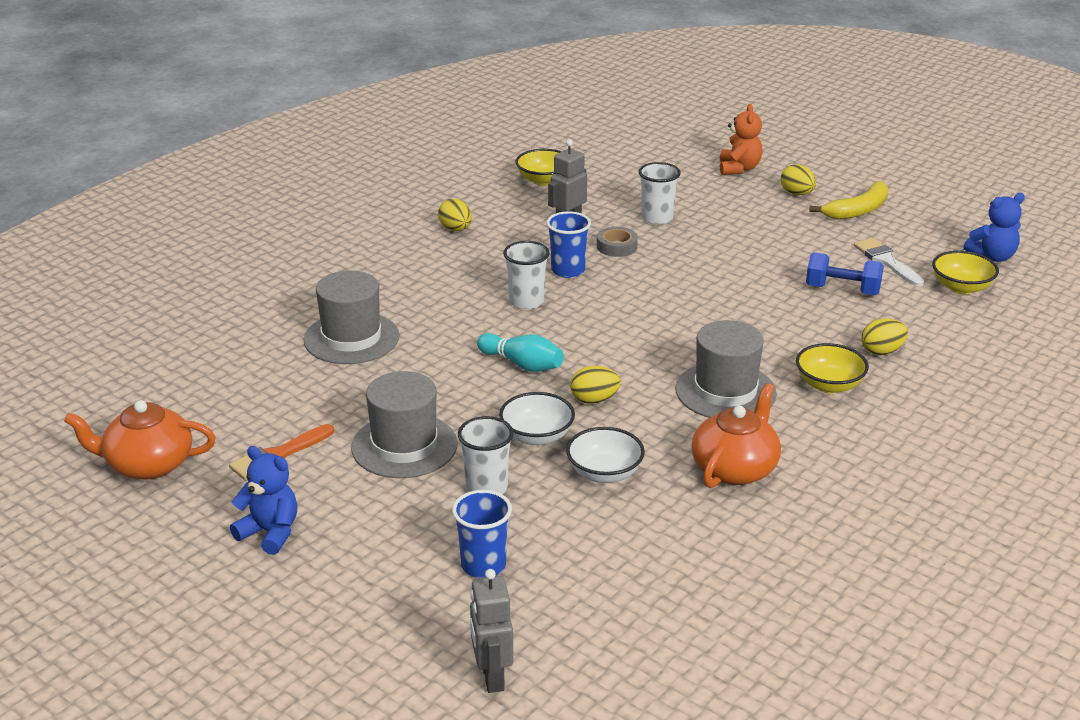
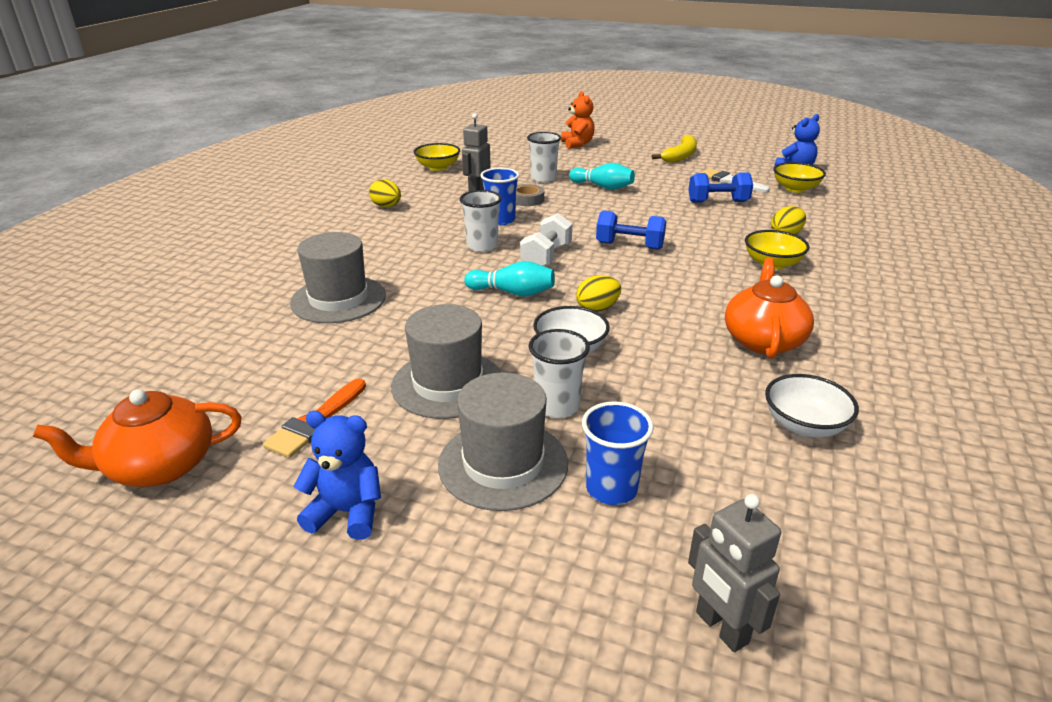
camera: 20 degrees left, 0 degrees up
(585, 328) = (546, 257): none -> white dumbbell
(604, 473) = (657, 368): white bowl -> white bowl (804, 425)
(686, 331) = (629, 246): none -> blue dumbbell
(719, 243) = (603, 187): none -> turquoise bowling pin
(725, 391) = (699, 282): grey hat -> grey hat (503, 464)
(797, 193) = (630, 152): yellow egg -> none

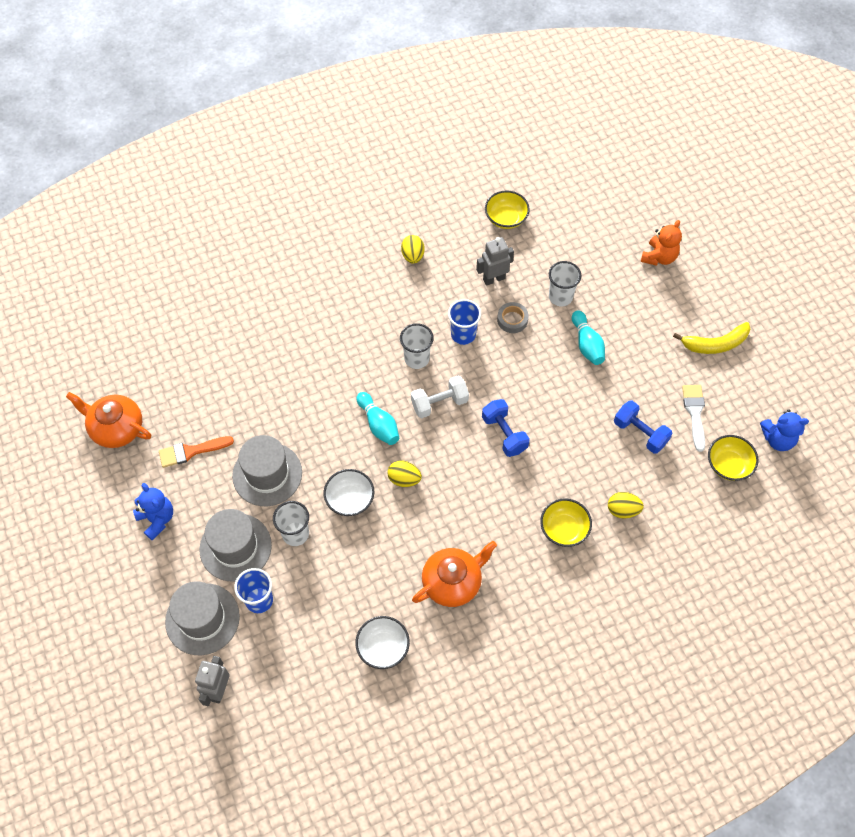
camera: 45 degrees right, 30 degrees up
(338, 299) = (286, 352): grey hat -> grey hat (202, 619)

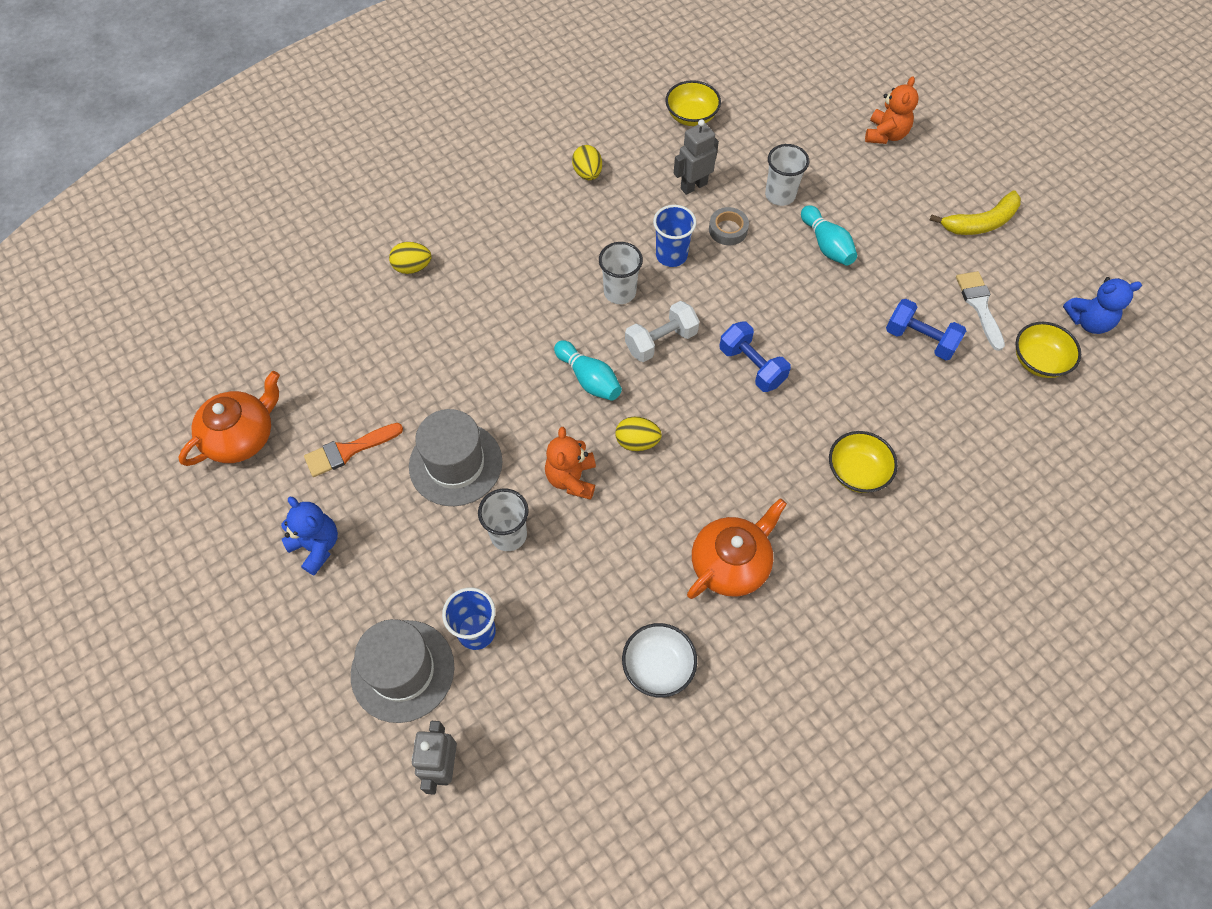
camera: 10 degrees left, 0 degrees up
(116, 428) = (241, 436): orange teapot -> orange teapot turned 120 degrees clockwise
(235, 547) = (431, 566): grey hat -> none
(350, 499) = (571, 478): white bowl -> orange teddy bear
(623, 510) = (924, 436): yellow egg -> yellow egg (412, 267)

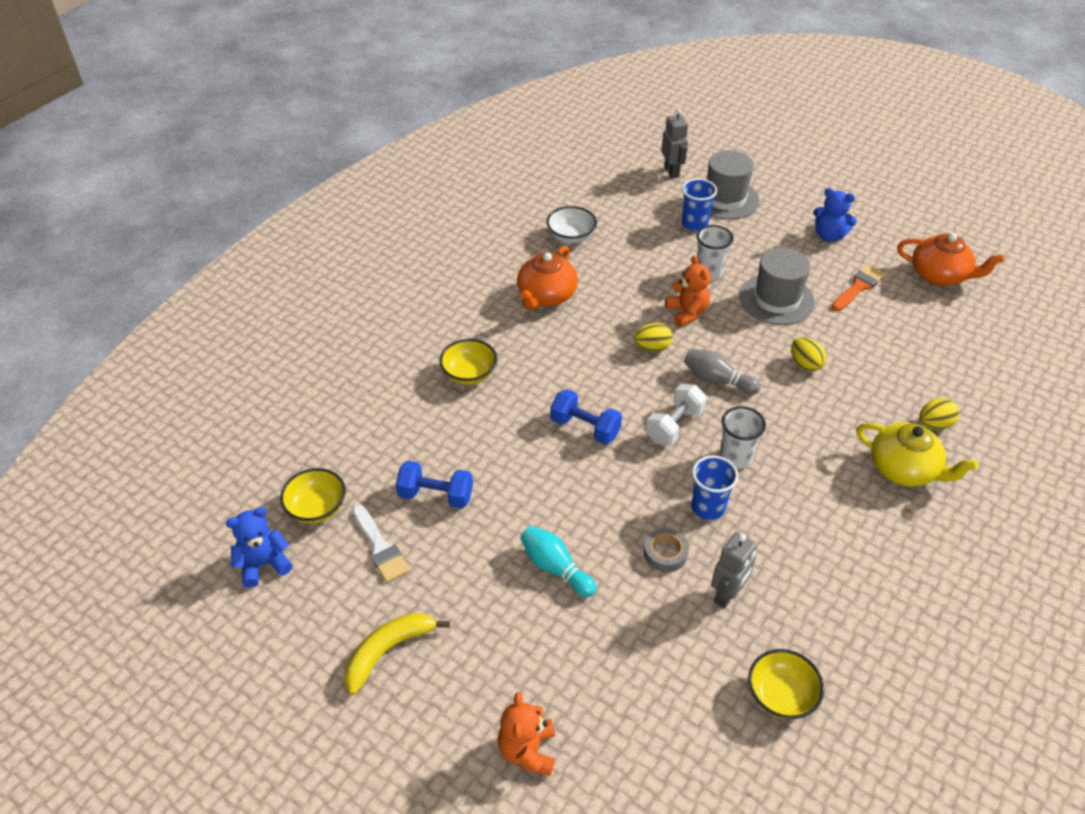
camera: 160 degrees right, 15 degrees down
(241, 436) = (939, 275): orange teapot -> orange teapot turned 90 degrees counterclockwise
(475, 236) = (904, 469): none -> yellow teapot
(587, 173) = (848, 573): yellow egg -> yellow egg (805, 364)
(589, 379) = (717, 380): turquoise bowling pin -> grey bowling pin
(780, 195) = (627, 614): white cup -> none

